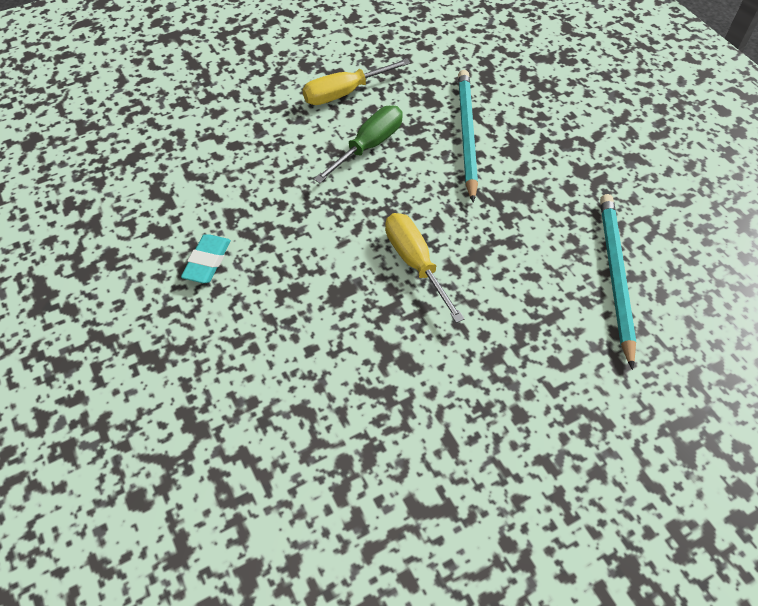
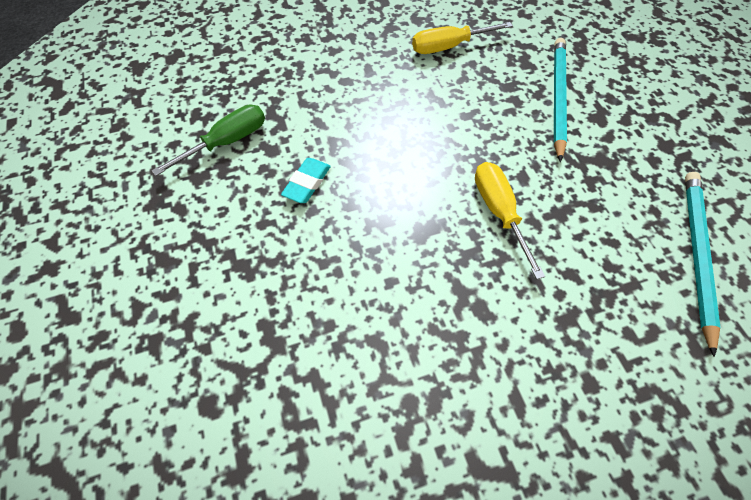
camera: 10 degrees right, 5 degrees up
(368, 146) = (465, 97): green screwdriver -> green screwdriver (226, 142)

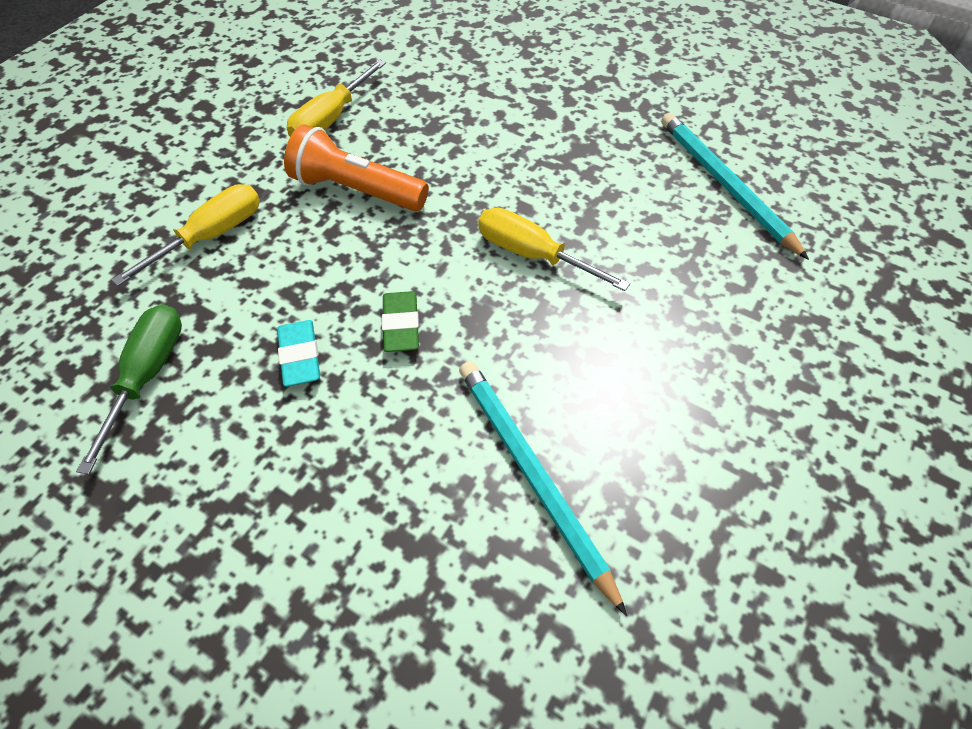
camera: 40 degrees left, 5 degrees down
(321, 82) = (211, 237): none -> yellow screwdriver
(377, 203) = (401, 325): none -> green eraser
(424, 101) = (356, 190): none -> orange flashlight
(557, 97) = (490, 113): turquoise pencil -> turquoise pencil (532, 475)

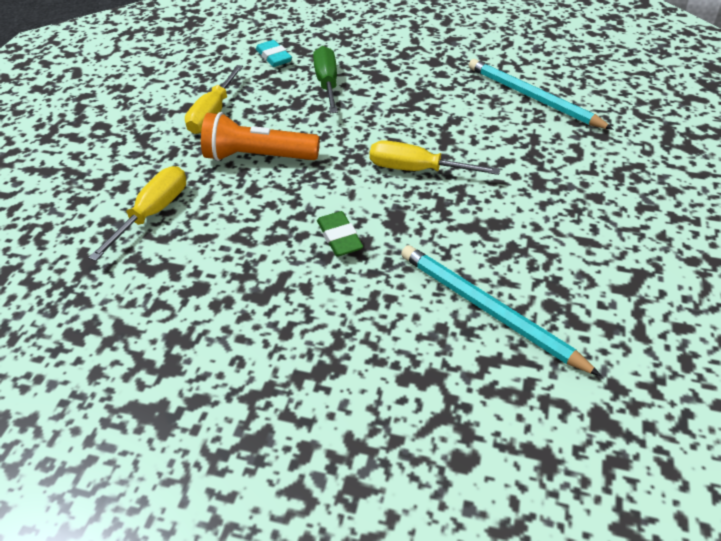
camera: 15 degrees left, 10 degrees down
(147, 376) = (148, 321): green screwdriver -> green screwdriver (327, 84)
(300, 356) = (269, 277): turquoise eraser -> turquoise eraser (274, 57)

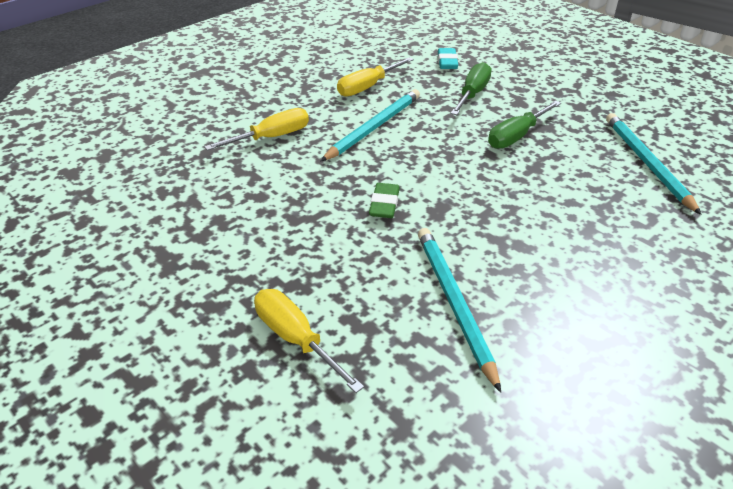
camera: 30 degrees right, 5 degrees down
(258, 157) = (374, 127): orange flashlight -> turquoise pencil
(404, 113) = (517, 136): none -> green screwdriver
(417, 170) = (489, 181): yellow screwdriver -> yellow screwdriver (296, 339)

